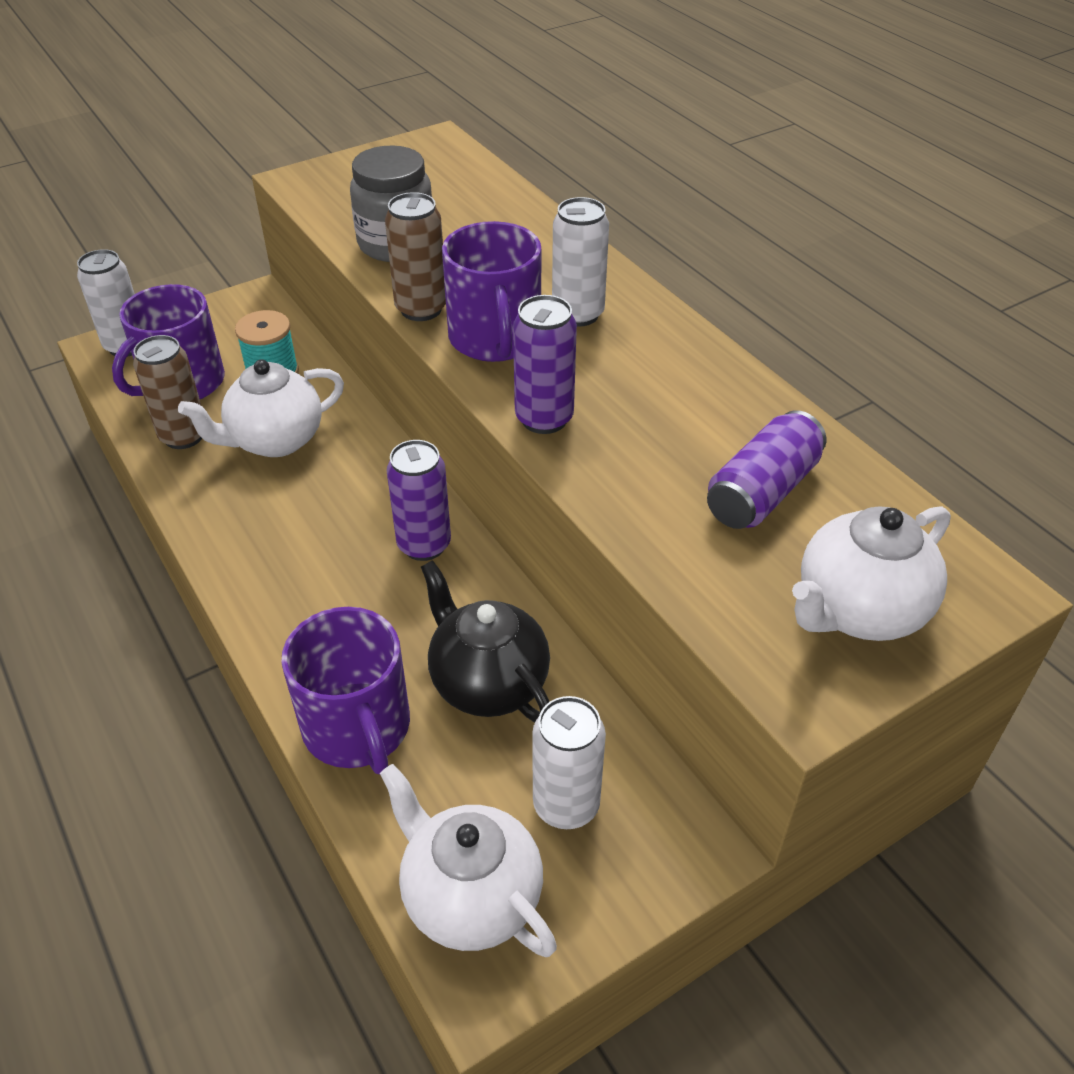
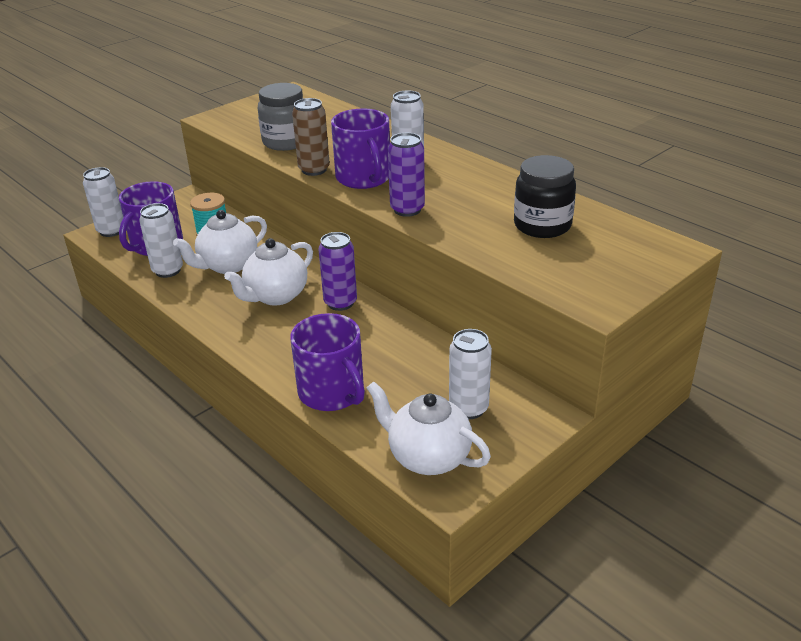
camera: 10 degrees left, 10 degrees down
(183, 436) = (168, 270): brown can -> white can
(487, 682) = (402, 360): black teapot -> none
(762, 492) = (542, 225): purple can -> black jar
(858, 611) = (611, 267): white teapot -> white teapot (275, 296)

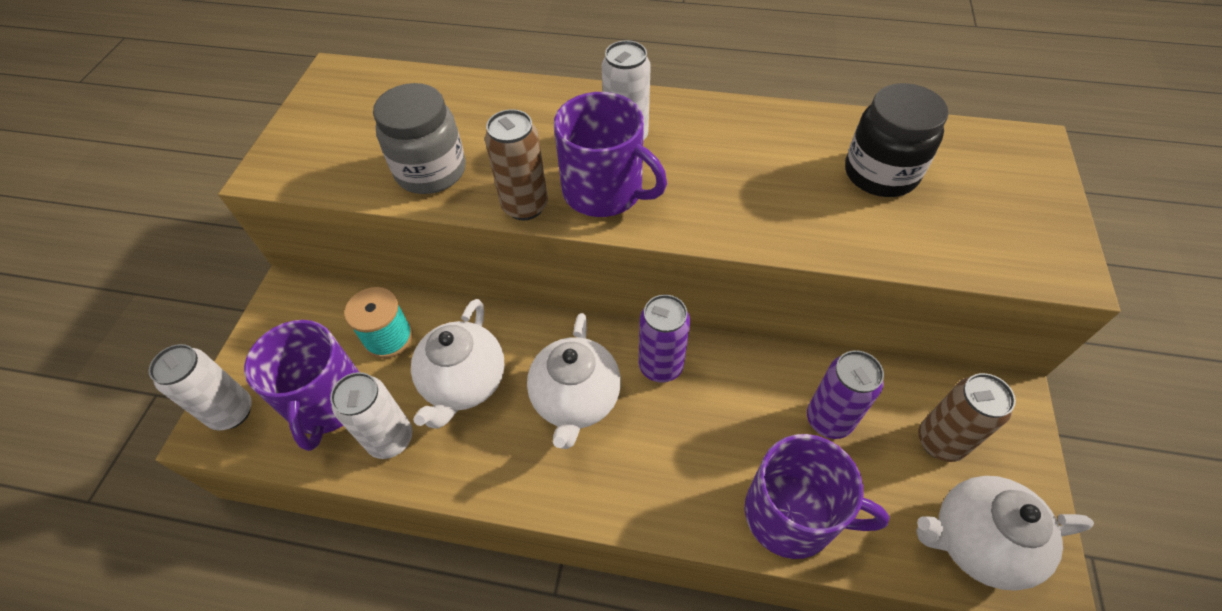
camera: 35 degrees left, 20 degrees up
(407, 209) = (715, 221): purple can -> purple can (828, 420)
(468, 408) = (940, 441): white can -> brown can

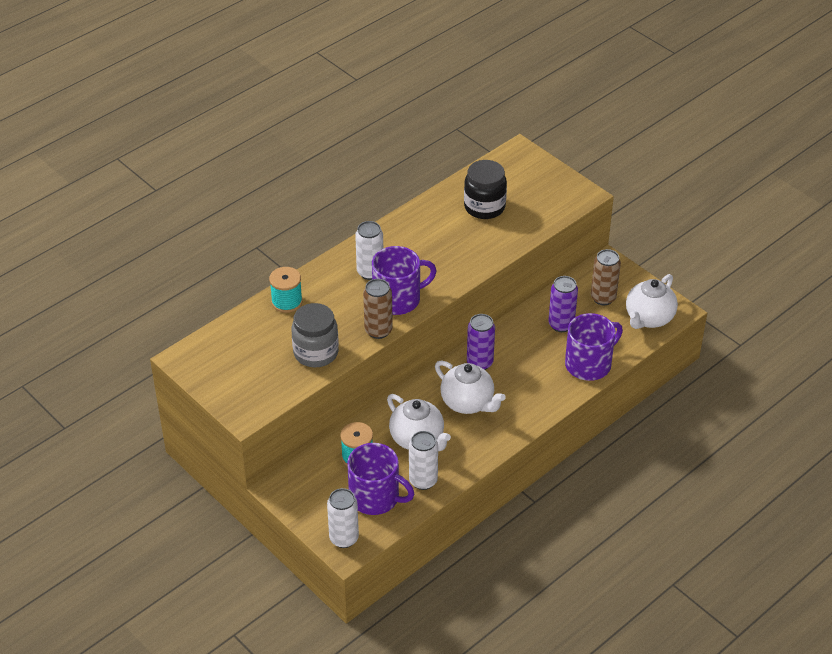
camera: 55 degrees left, 10 degrees down
(501, 98) = (287, 302): none -> turquoise spool

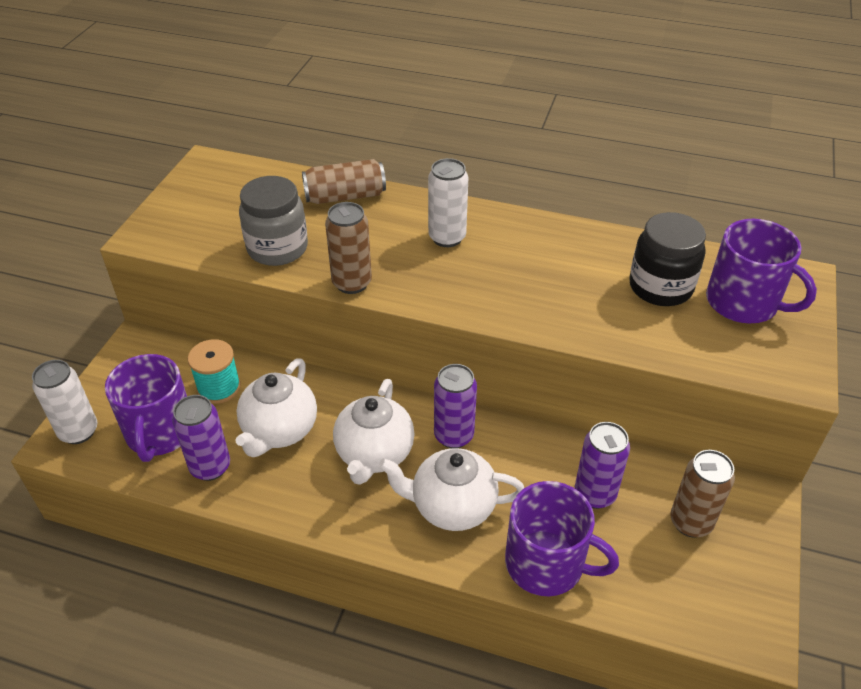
camera: 60 degrees right, 0 degrees up
(287, 302) = (345, 196): turquoise spool -> brown can
(398, 299) = (420, 278): purple mug -> purple mug (743, 302)
(423, 481) = (210, 467): white can -> purple can
(648, 318) = (704, 603): white teapot -> white teapot (451, 506)

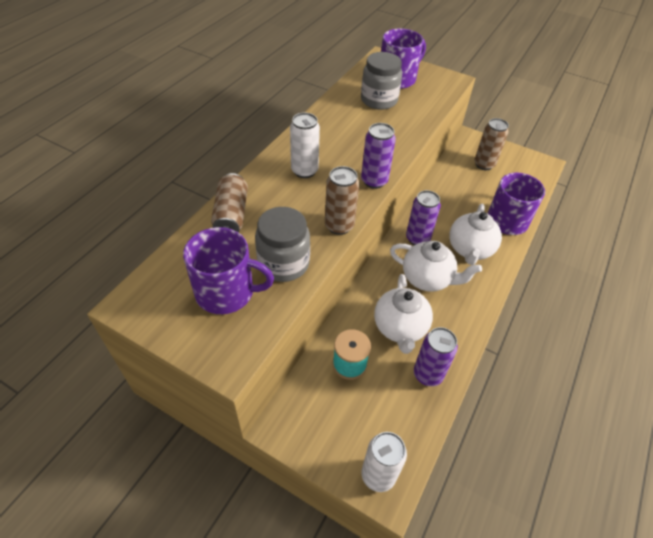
camera: 80 degrees left, 5 degrees up
(160, 432) = (389, 409): purple mug -> purple mug (226, 292)
(279, 431) = (400, 328): white teapot -> white teapot turned 60 degrees clockwise
(594, 494) = (465, 192): purple can -> purple can (374, 181)
(660, 287) = (379, 100): black jar -> grey jar

